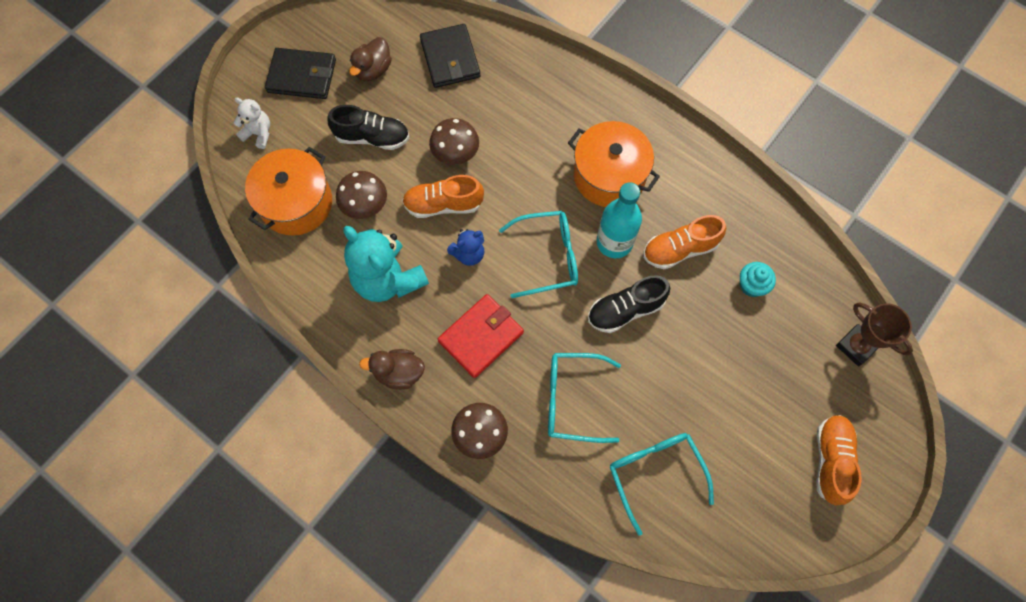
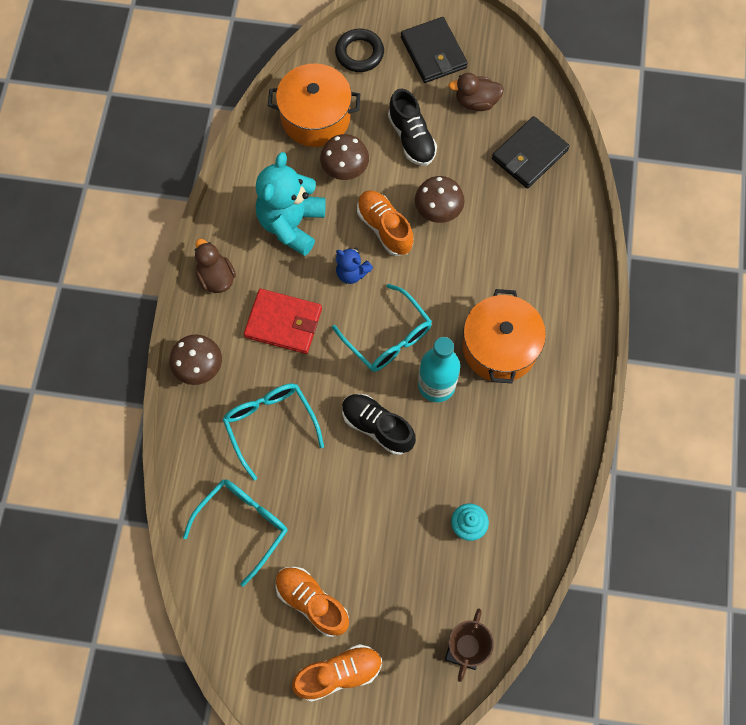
camera: 60 degrees right, 0 degrees up
(258, 133) = (359, 53): white teddy bear -> black ring
(680, 249) = (464, 444): orange shoe -> orange shoe (312, 602)

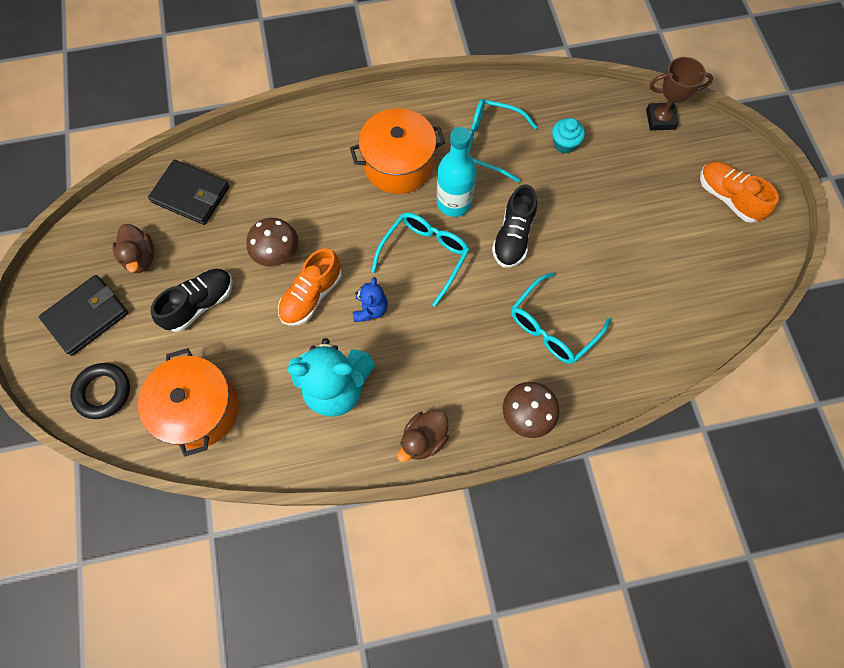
camera: 110 degrees left, 0 degrees up
(243, 525) = (652, 315): turquoise glasses -> turquoise glasses (488, 144)
(283, 323) = (447, 353): red wallet -> none
(312, 602) = (685, 236): orange shoe -> none
(345, 170) = (256, 356): brown mushroom -> none

